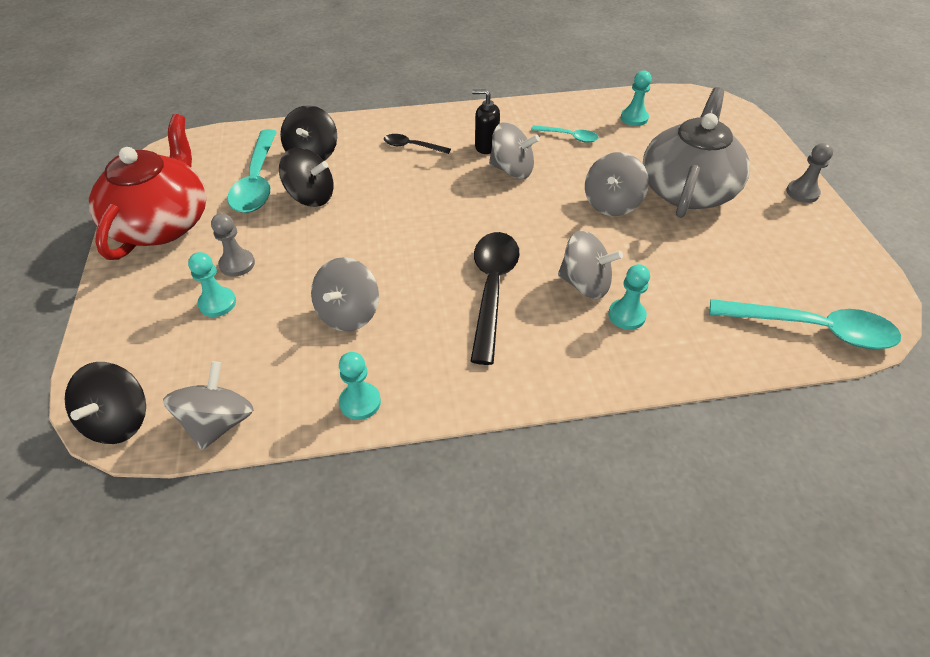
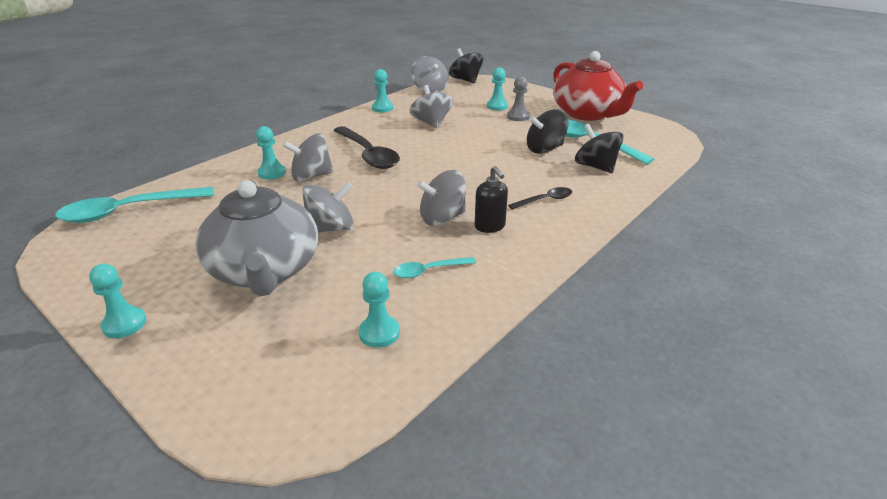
camera: 140 degrees right, 15 degrees down
(486, 146) = (490, 226): black soap dispenser -> black soap dispenser turned 90 degrees clockwise
(611, 204) = (331, 228): grey spinning top -> grey spinning top turned 75 degrees clockwise
(802, 193) = (124, 324): grey pawn -> turquoise pawn

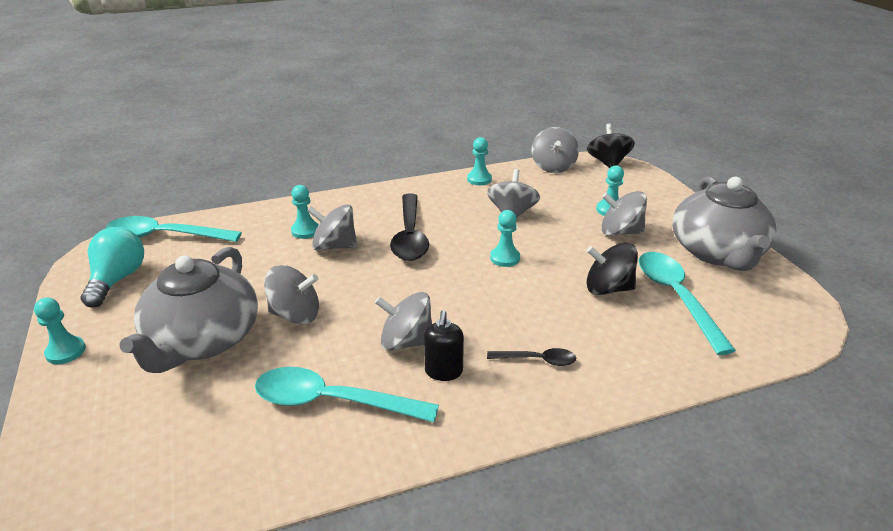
camera: 30 degrees right, 0 degrees up
(115, 255) = (117, 280): none -> turquoise light bulb
(379, 333) = (226, 452): turquoise pawn -> turquoise pawn (505, 258)
(429, 271) = (333, 402): turquoise spoon -> turquoise spoon, size x1.96
(518, 117) = (620, 232): grey pawn -> grey spinning top
(588, 114) = (717, 252): red teapot -> grey teapot
(595, 167) = (647, 335): black spinning top -> none

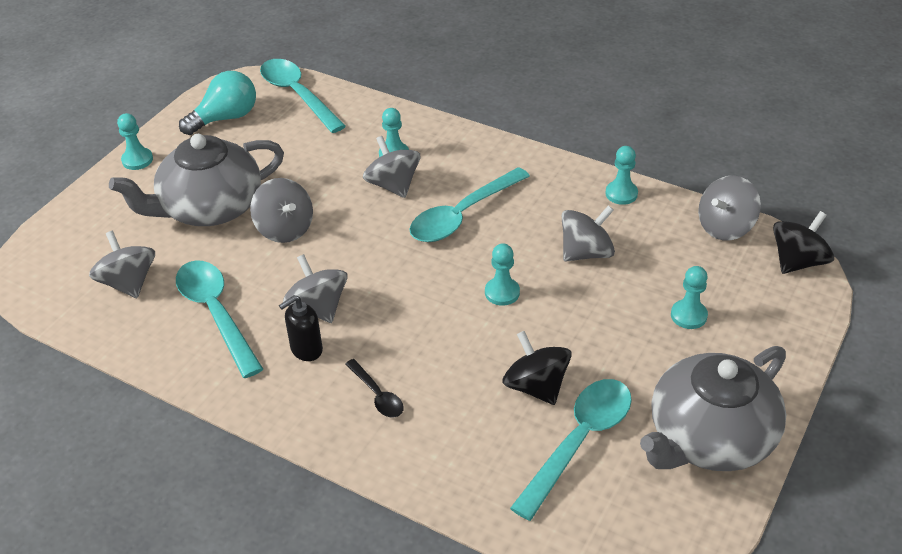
camera: 50 degrees right, 10 degrees up
(410, 236) = (462, 215): black spoon -> turquoise spoon
(620, 232) = (653, 345): grey spinning top -> grey spinning top (128, 283)

